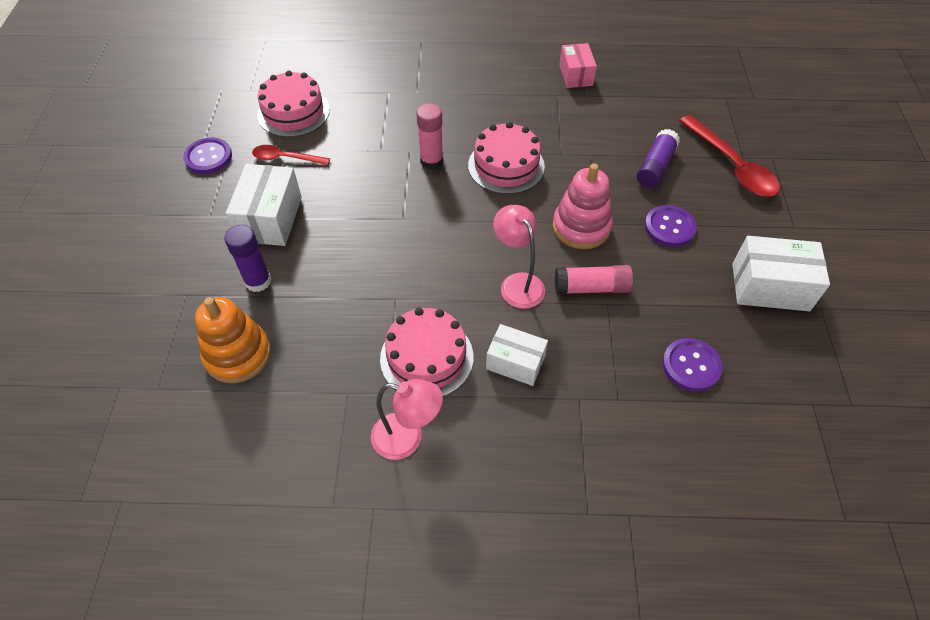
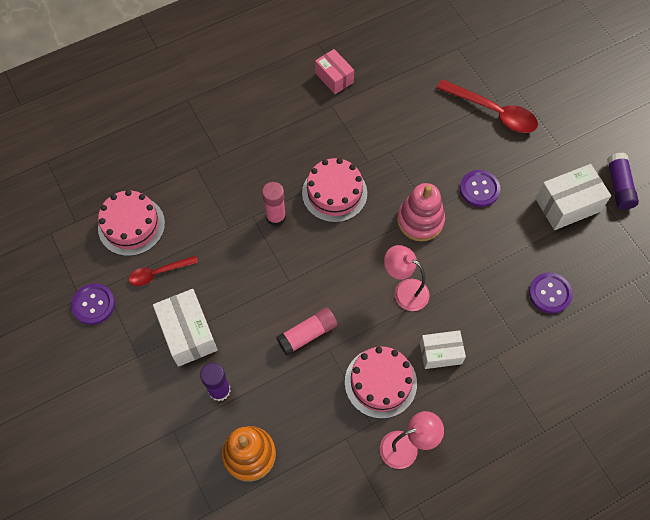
camera: 30 degrees left, 10 degrees up
(591, 288) = (455, 267): pink glue stick -> pink glue stick (307, 334)
(655, 167) = (441, 139): purple glue stick -> purple glue stick (619, 186)

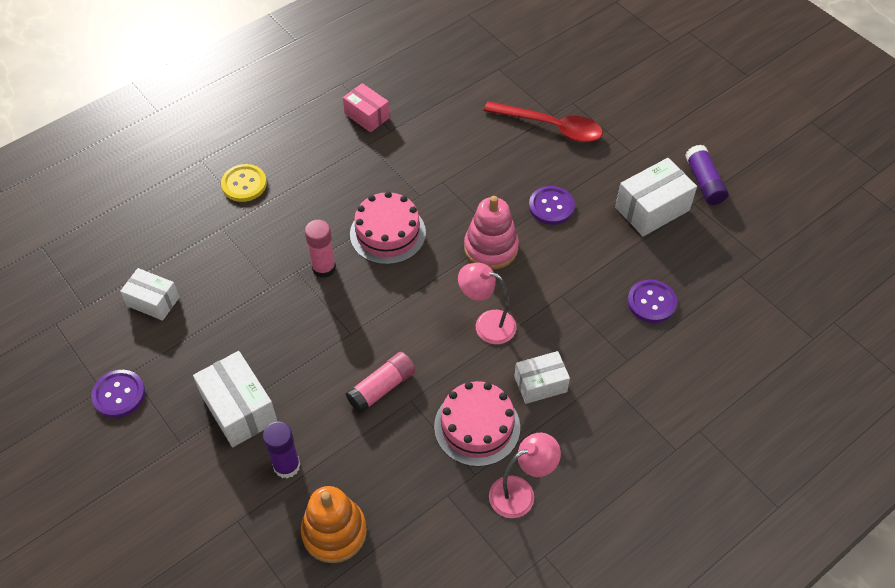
camera: 10 degrees left, 10 degrees down
(131, 225) = (153, 301): pink cake -> white box
(159, 273) = (194, 348): red spoon -> none
(220, 128) = (244, 184): none -> yellow button

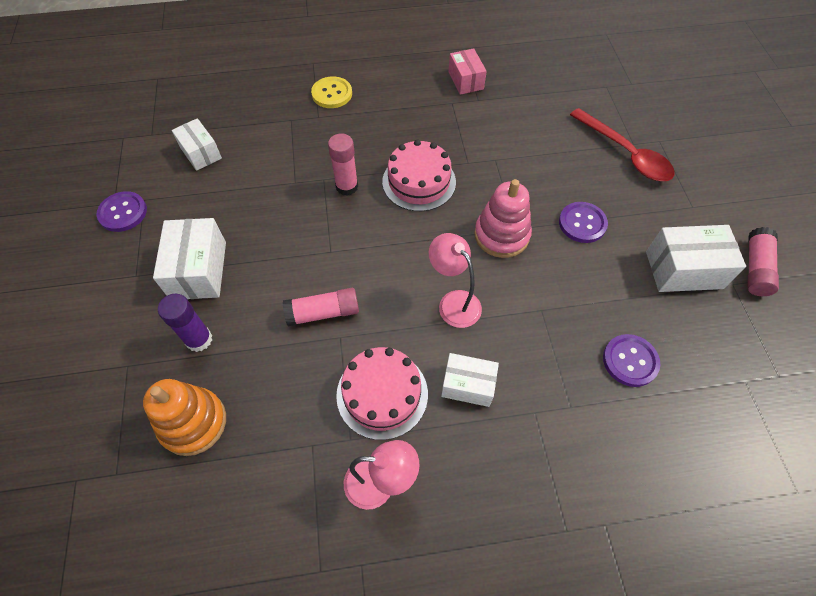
camera: 30 degrees right, 5 degrees up
(704, 182) = (755, 268): purple glue stick -> pink glue stick

